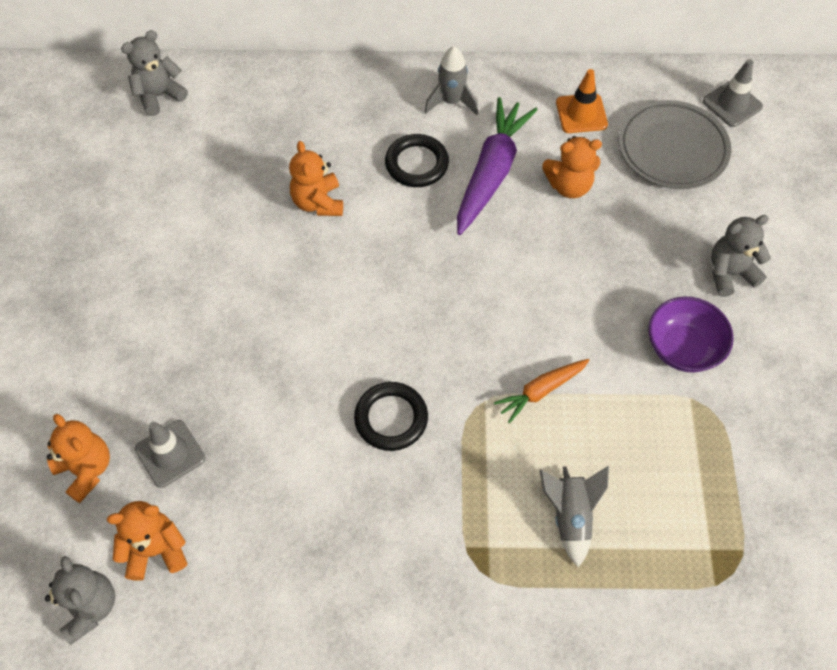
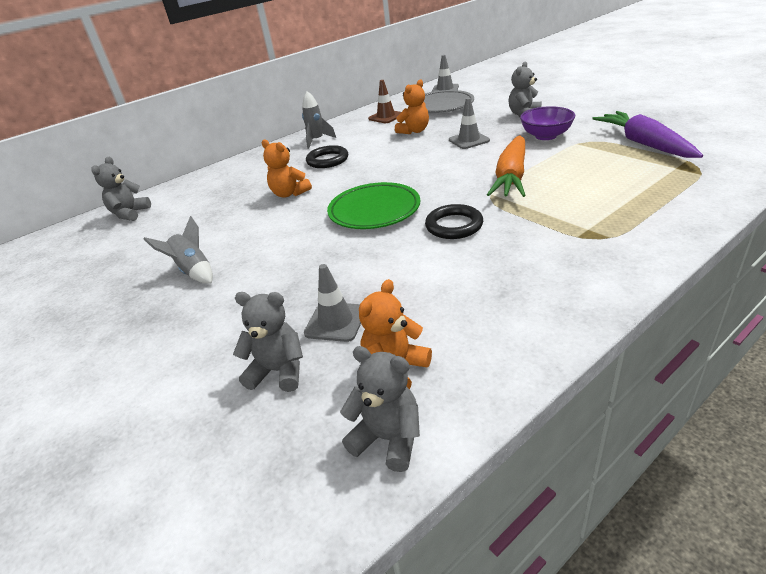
camera: 35 degrees left, 25 degrees down
(86, 470) = (278, 371): orange teddy bear -> grey teddy bear
(356, 318) = (374, 211): none -> green plate
(491, 172) = (370, 145): purple carrot -> purple carrot (644, 144)
(541, 391) = (511, 176): orange carrot -> orange carrot, size x1.81
(570, 516) = (602, 197): grey rocket -> grey rocket (193, 271)
(581, 114) = (386, 117): orange traffic cone -> brown traffic cone
(596, 270) = (469, 140): none -> grey traffic cone

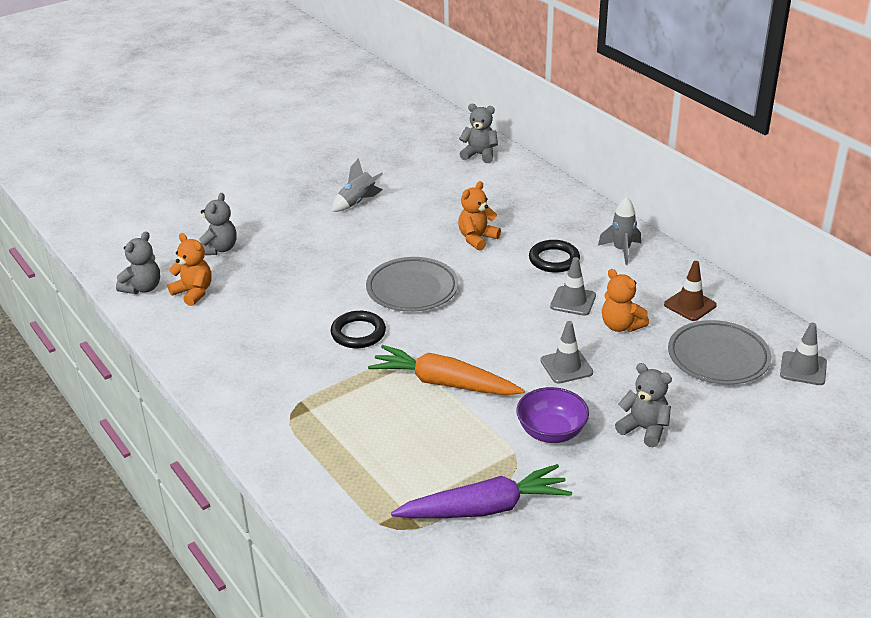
camera: 90 degrees right, 0 degrees up
(335, 322) = (255, 269): grey traffic cone -> grey traffic cone (573, 301)
(374, 211) = (412, 289): green plate -> grey plate

